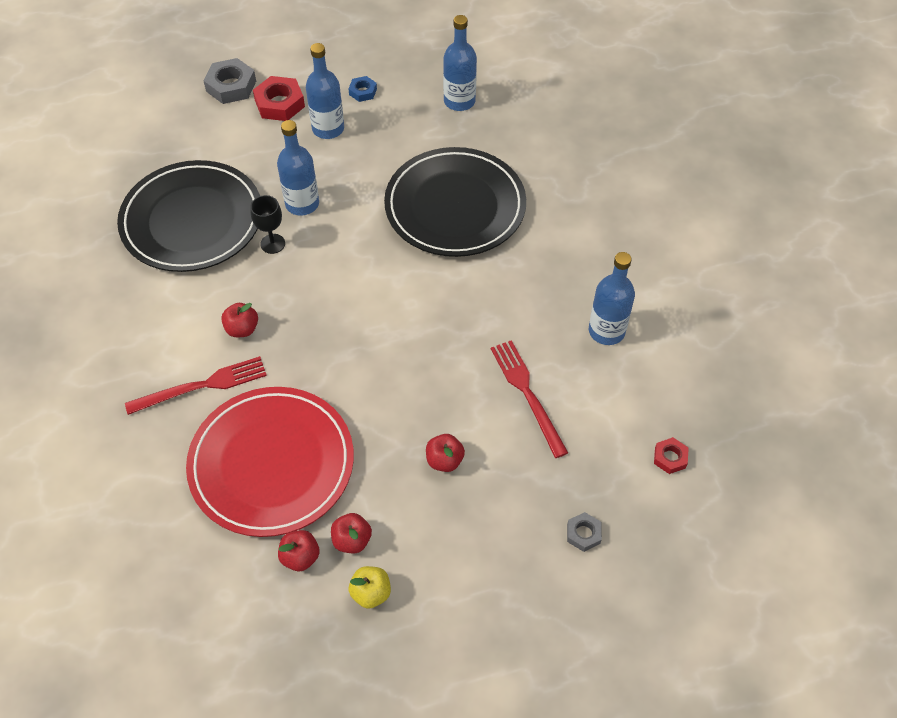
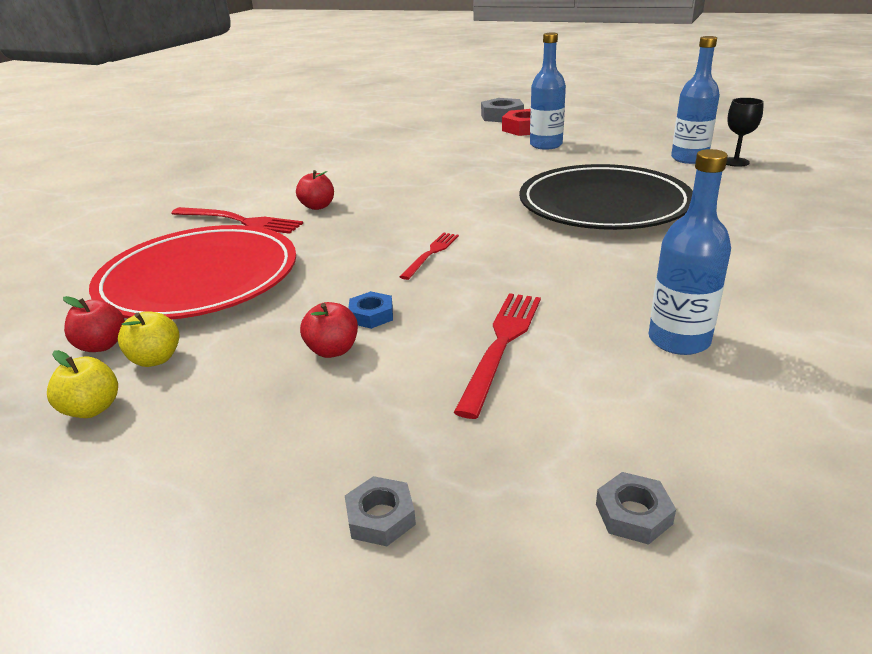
camera: 45 degrees right, 25 degrees down
(192, 220) = (377, 155): black plate -> none
(272, 244) = (413, 178): black goblet -> black goblet (735, 162)
(302, 204) = (468, 168): blue bottle -> none
(352, 540) = (156, 359): red apple -> yellow apple
(363, 92) = (602, 137): blue nut -> blue nut (371, 315)
(399, 336) = (431, 254): none -> red fork
(670, 458) = (633, 514): red nut -> grey nut

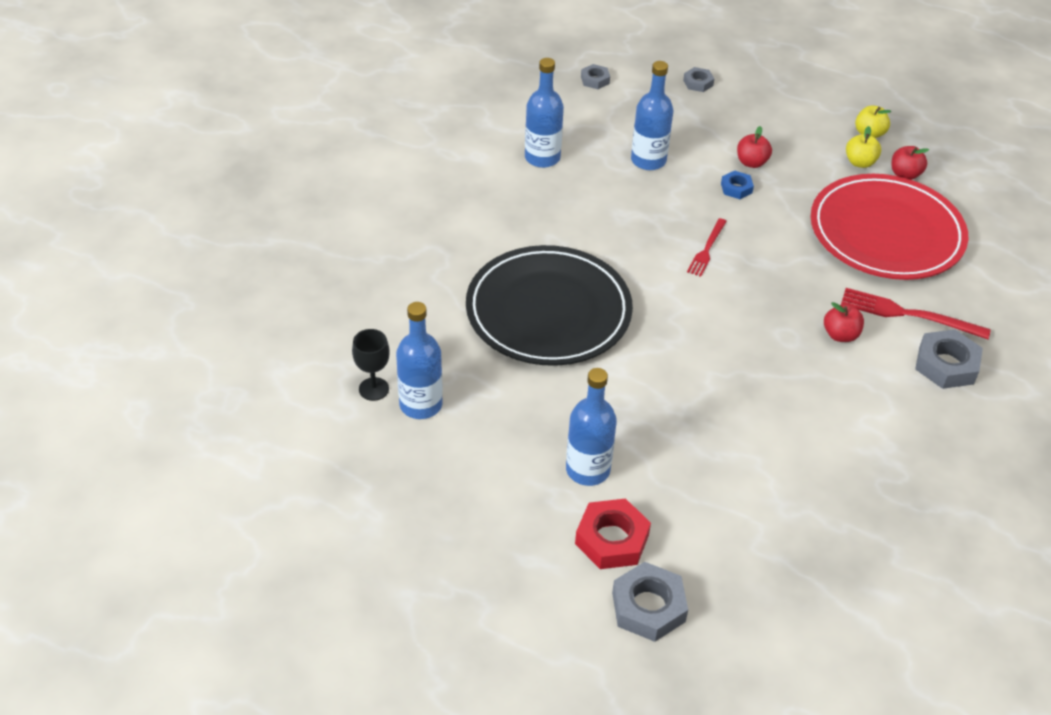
camera: 175 degrees right, 15 degrees up
(235, 197) = (946, 365): none -> grey nut
(501, 345) = (648, 160): red fork -> blue bottle

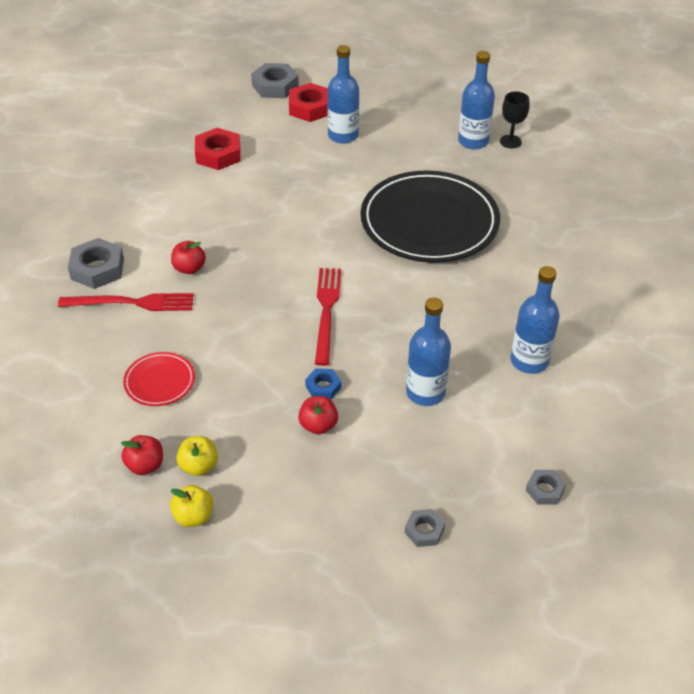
camera: 160 degrees right, 0 degrees up
(707, 249) = (326, 311): red fork -> red fork, size x1.60
(772, 491) = (218, 154): none -> red nut
(886, 232) = (159, 381): red plate -> red plate, size x0.44

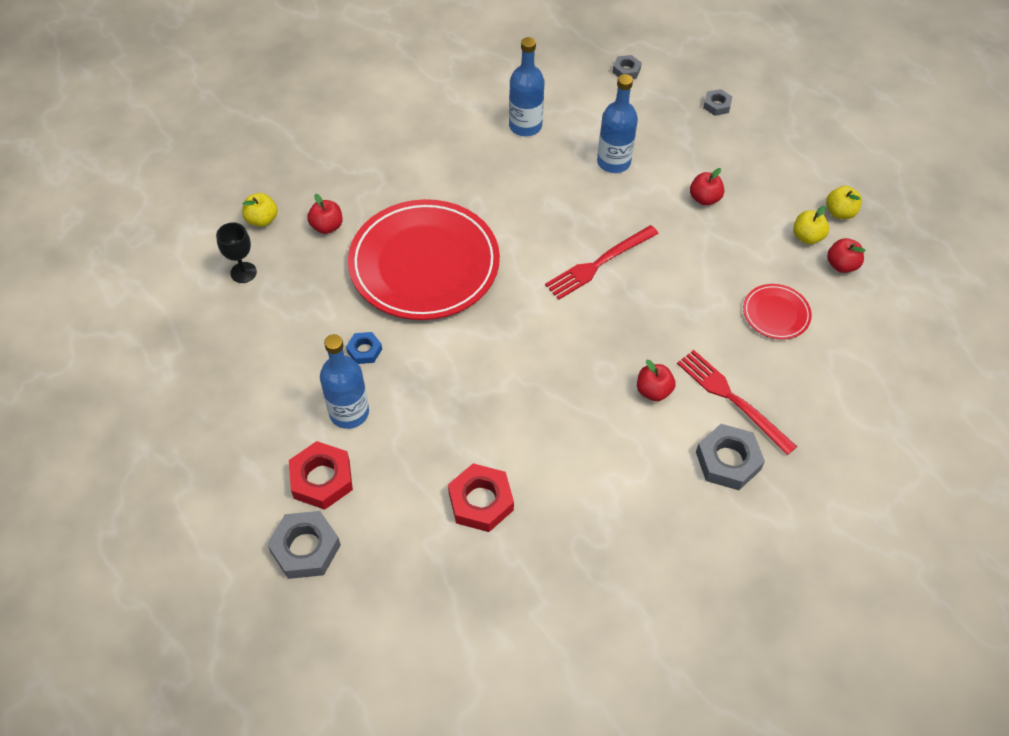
camera: 130 degrees left, 10 degrees up
(323, 387) = (671, 217): blue nut -> blue nut (364, 350)
(429, 222) = (424, 264): black plate -> red plate
(473, 141) = (267, 300): blue bottle -> none
(517, 194) = (327, 226): none -> red apple
(555, 168) = (262, 220): none -> yellow apple

